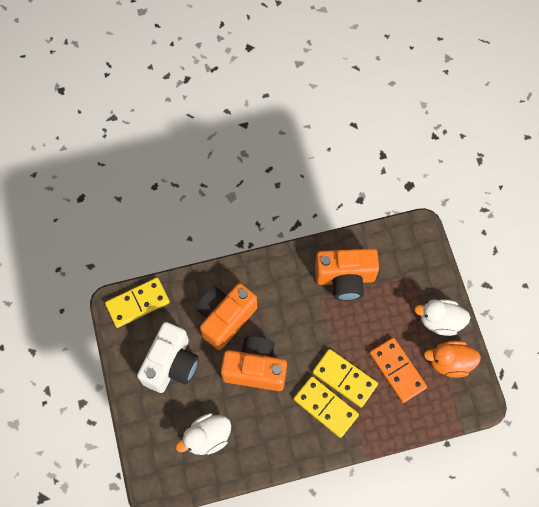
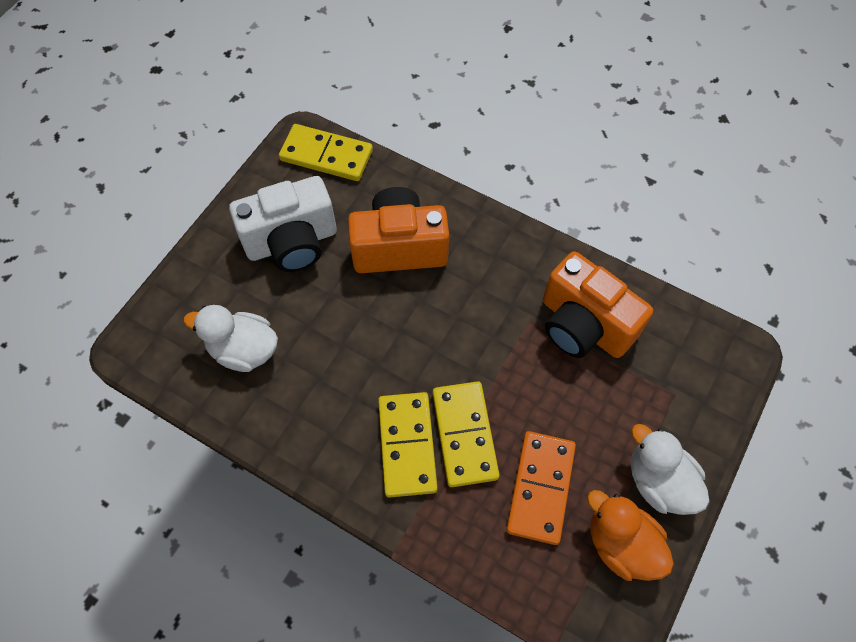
camera: 45 degrees right, 5 degrees down
(255, 369) = (373, 328): orange camera -> none

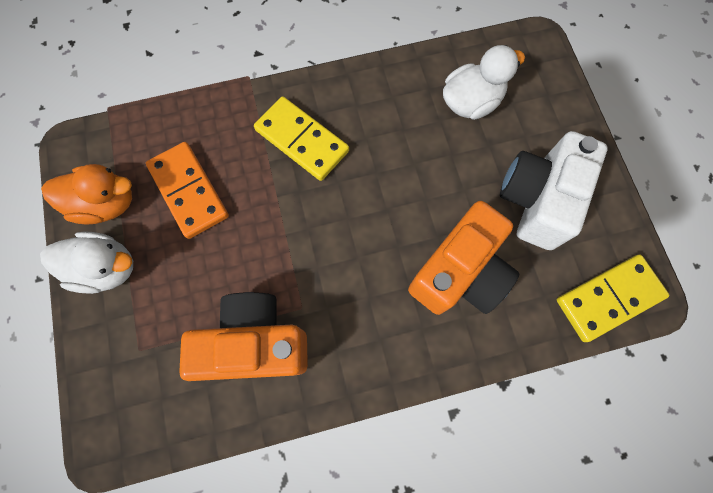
camera: 135 degrees right, 10 degrees up
(464, 435) = (271, 180): yellow domino -> none

